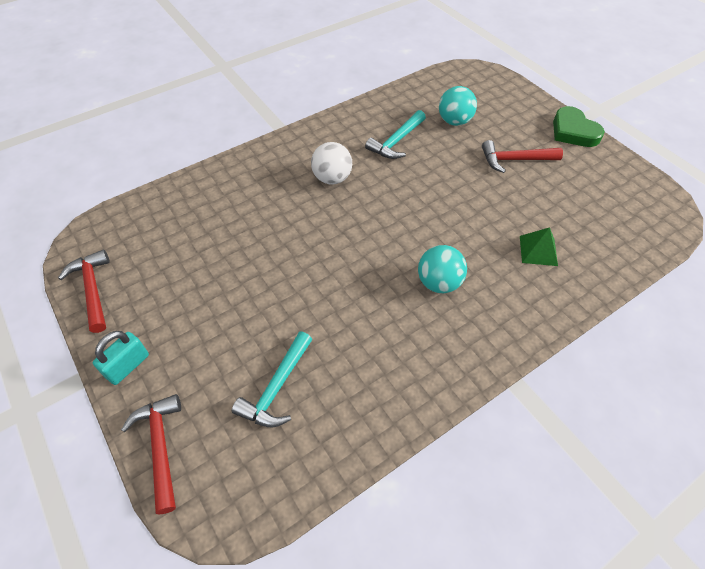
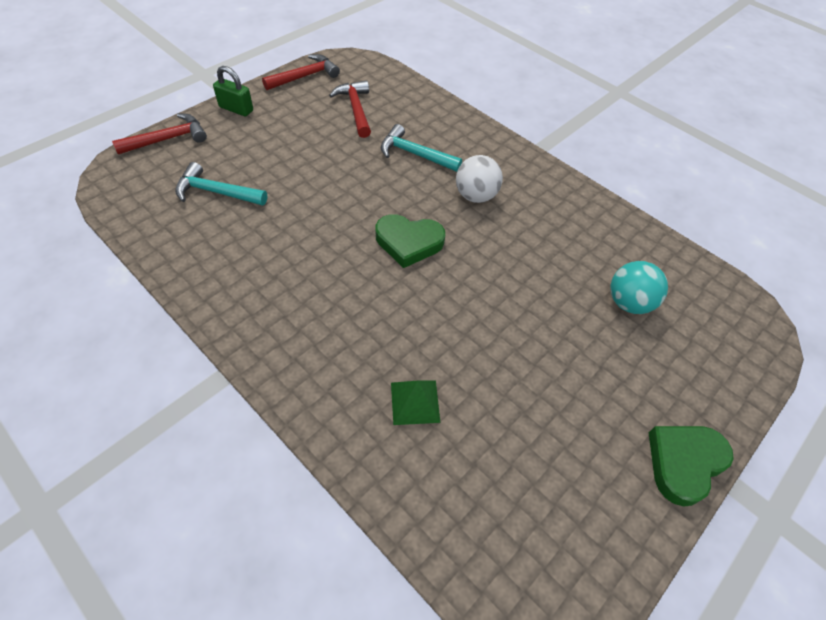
camera: 75 degrees right, 0 degrees up
(128, 366) = (236, 109): turquoise padlock -> green padlock
(379, 231) = (408, 242): none -> green heart
(396, 141) = (560, 245): turquoise hammer -> turquoise hammer (415, 154)
(439, 283) = (346, 299): turquoise ball -> none
(515, 160) = (580, 377): red hammer -> red hammer (356, 109)

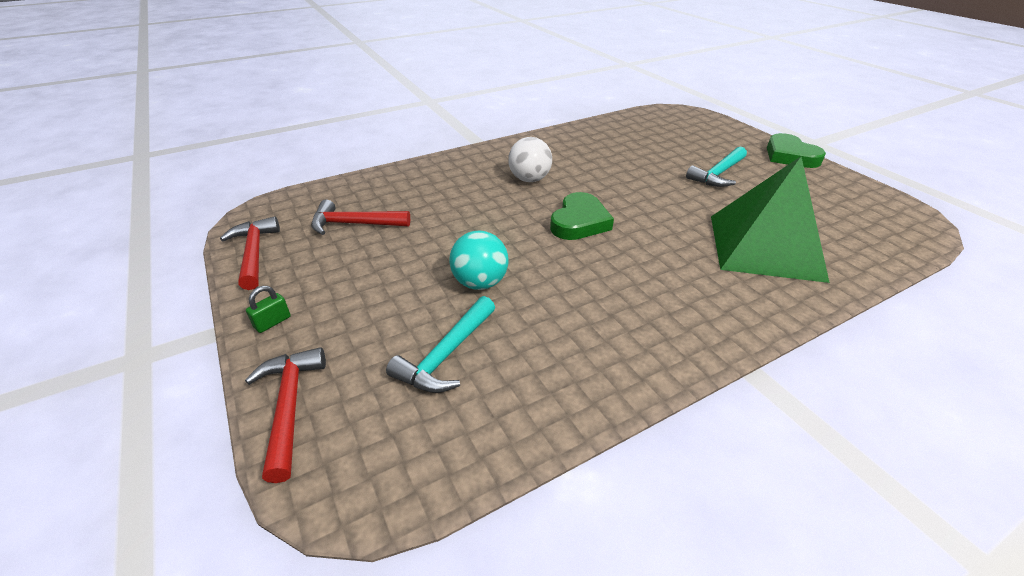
camera: 70 degrees left, 15 degrees down
(236, 109) = (272, 322): green padlock -> green padlock, size x0.65
(415, 154) = (455, 199): turquoise hammer -> turquoise hammer (718, 174)
(415, 402) = (765, 247): green pyramid -> green pyramid, size x2.36
(628, 303) = (660, 144): turquoise ball -> turquoise ball (480, 283)

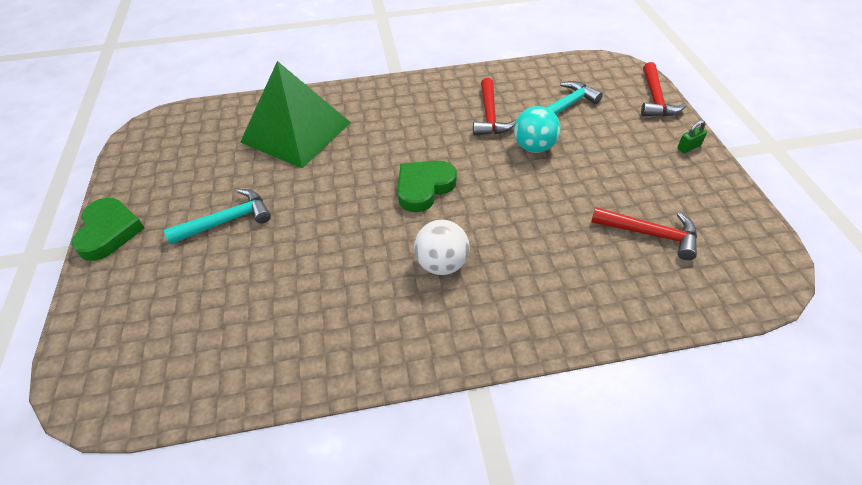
camera: 160 degrees left, 10 degrees up
(254, 253) = (740, 216): red hammer -> red hammer (489, 116)

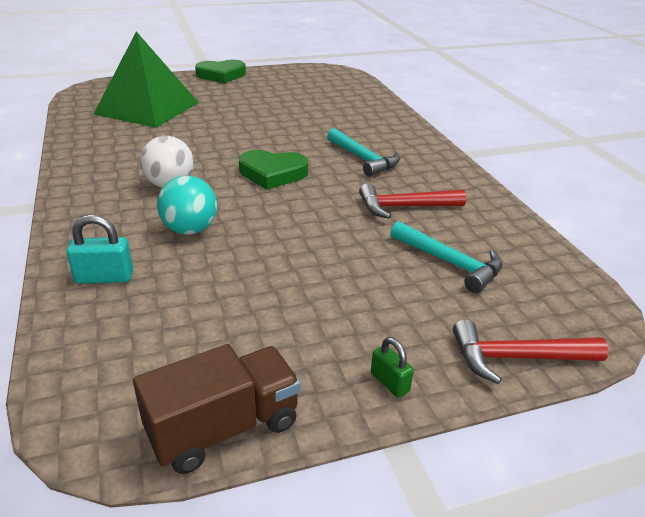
camera: 80 degrees right, 15 degrees down
(227, 221) = (230, 104): turquoise hammer -> turquoise hammer (363, 159)
(296, 132) = (342, 116): green pyramid -> green pyramid (147, 108)
(424, 187) = (272, 173): green heart -> green heart turned 150 degrees clockwise
(534, 147) = (352, 236): turquoise ball -> turquoise ball (190, 229)
(610, 295) = (104, 277): none -> turquoise padlock
(650, 234) = (194, 317): red hammer -> none
(746, 216) = (224, 428): none -> brown truck

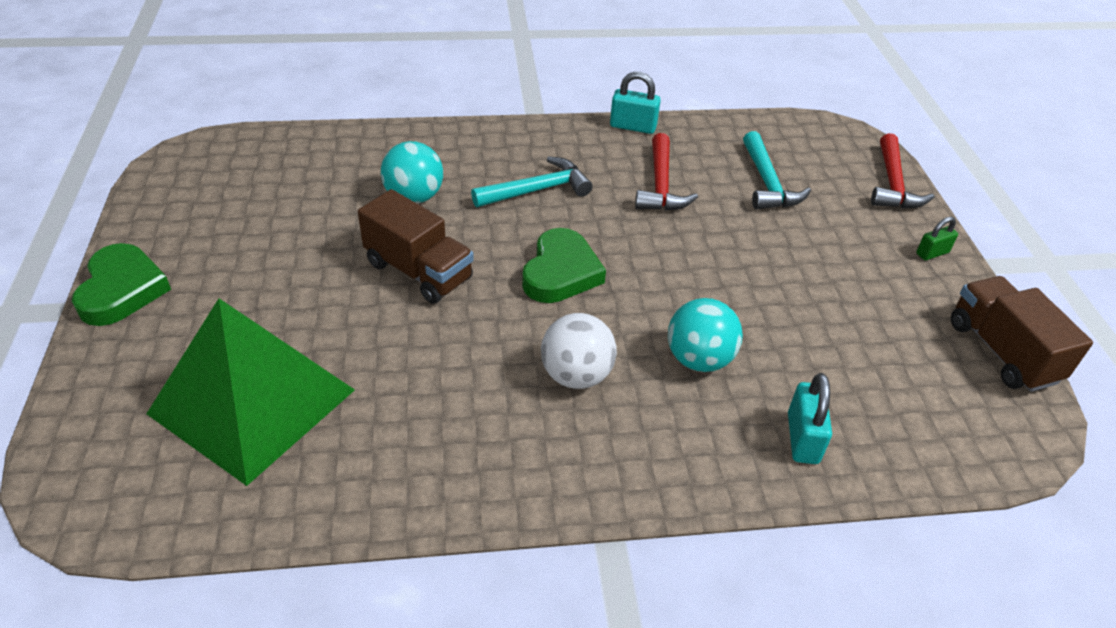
camera: 80 degrees left, 10 degrees up
(257, 132) = (419, 271): none -> brown truck
(330, 124) = (414, 197): none -> turquoise ball
(449, 263) = (767, 182): turquoise hammer -> turquoise hammer turned 120 degrees clockwise
(483, 191) = (633, 126): none -> turquoise padlock

